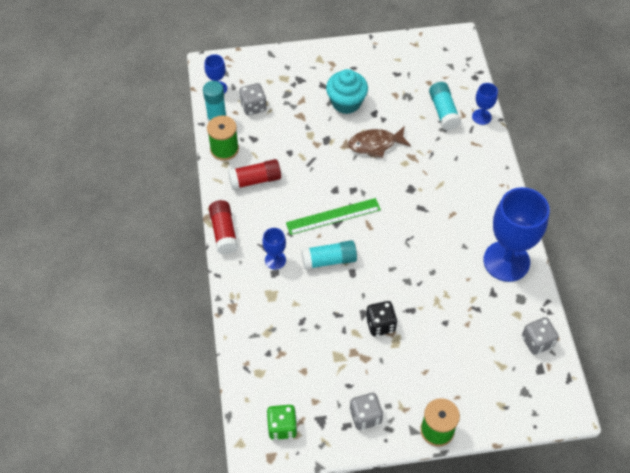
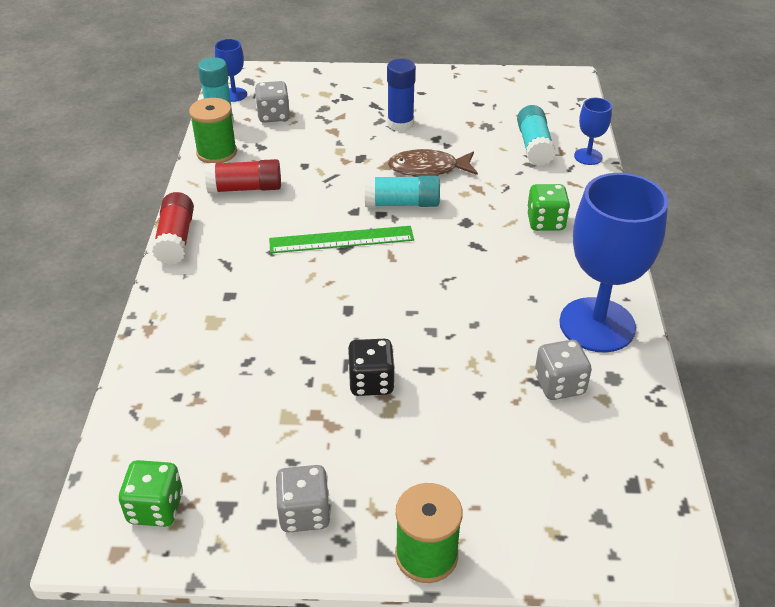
camera: 10 degrees right, 15 degrees down
(275, 260) = (237, 280): blue goblet -> none
(329, 260) = (317, 290): turquoise glue stick -> turquoise glue stick (401, 203)
(346, 102) = (400, 124): turquoise cupcake -> blue glue stick
(462, 181) = (545, 222): none -> green dice
(537, 341) = (633, 442): grey dice -> grey dice (559, 385)

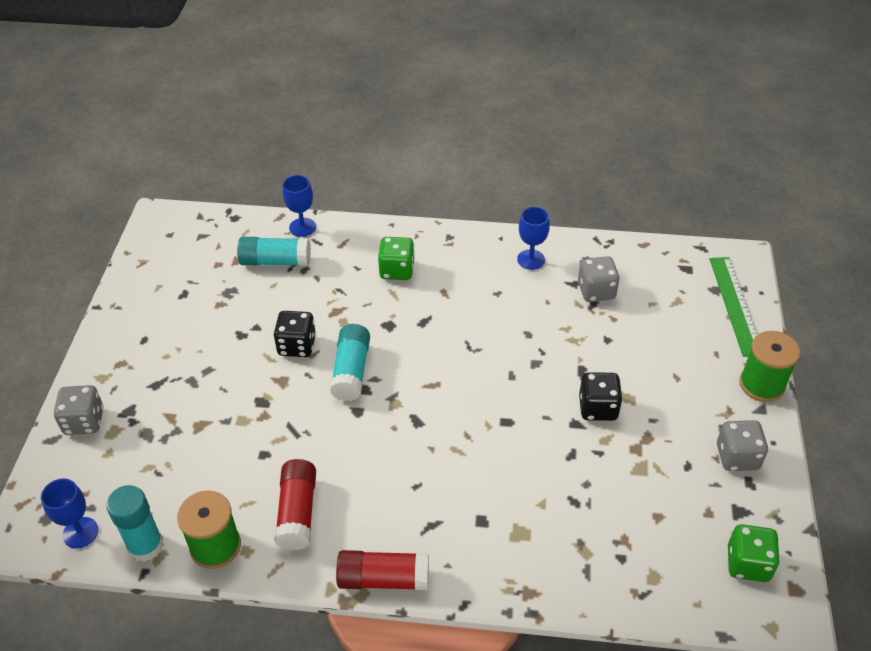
camera: 85 degrees left, 5 degrees up
(273, 116) = (148, 486): grey dice -> grey dice (84, 421)
(341, 240) = (403, 423): green ruler -> green ruler (735, 305)
(400, 124) = (204, 362): blue glue stick -> none
(428, 169) = (297, 346): brown fish -> black dice
(597, 325) = (531, 259): blue goblet -> blue goblet, size x0.46

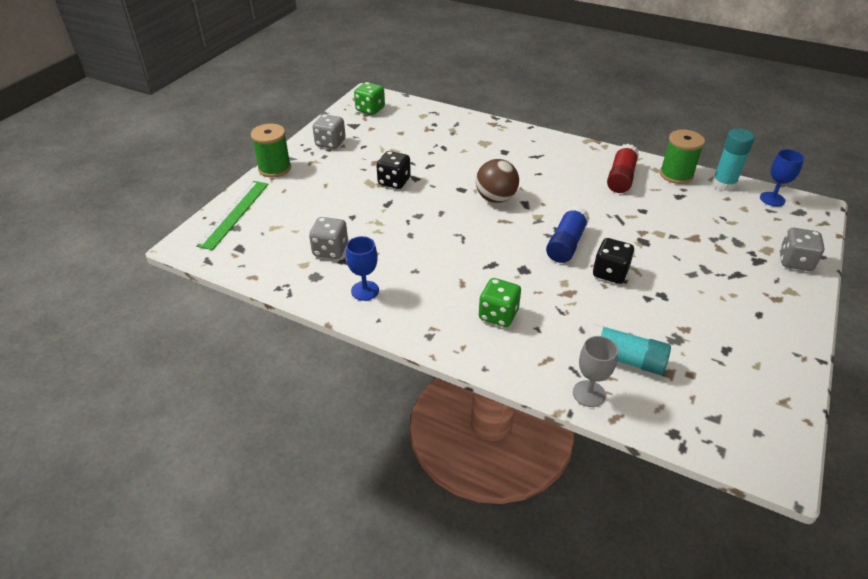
camera: 160 degrees left, 5 degrees down
(302, 227) = (589, 393): blue goblet -> grey goblet
(351, 371) = (566, 244): turquoise glue stick -> blue glue stick
(383, 579) = (572, 143): red glue stick -> none
(456, 418) = (496, 198): none -> brown ball

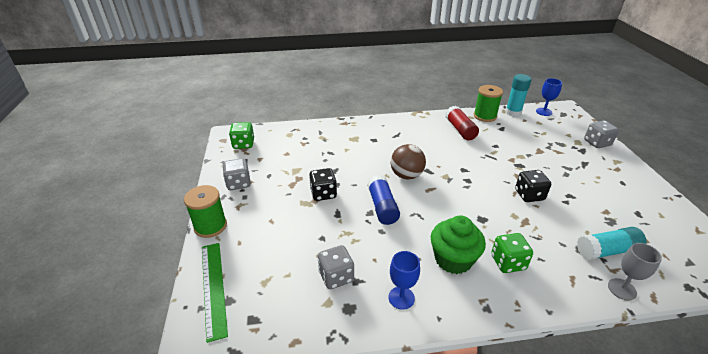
camera: 35 degrees left, 5 degrees down
(447, 287) = (453, 259): none -> green cupcake
(566, 244) = (483, 187): blue glue stick -> blue glue stick (382, 207)

